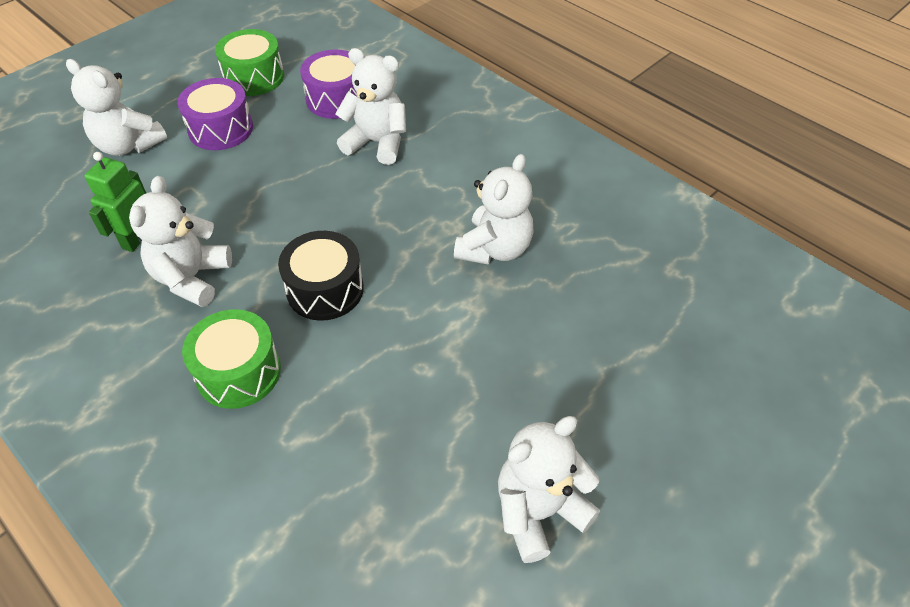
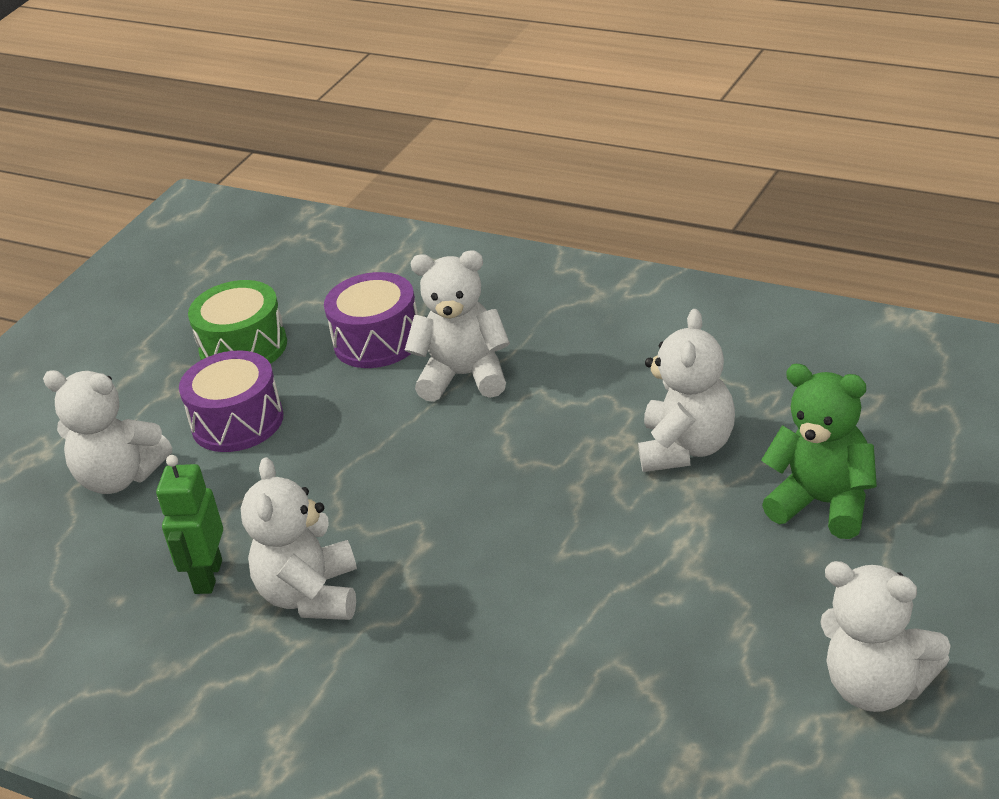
camera: 10 degrees left, 15 degrees down
(238, 372) = (438, 672): green drum -> none
(325, 289) = (495, 556): black drum -> none
(539, 511) = (879, 688): white teddy bear -> white teddy bear turned 105 degrees counterclockwise
(569, 329) = (825, 504): none -> green teddy bear

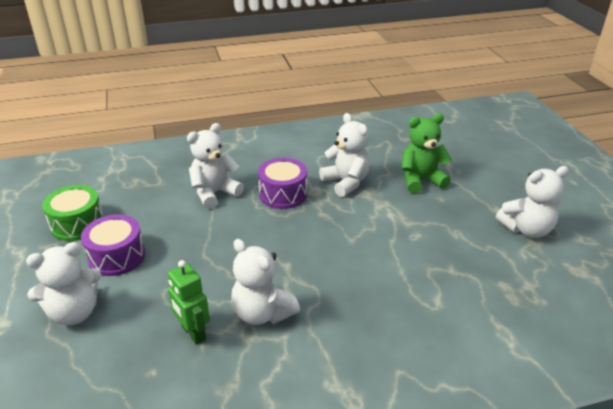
camera: 50 degrees left, 0 degrees up
(378, 341) = (151, 195): purple drum -> purple drum (283, 194)

